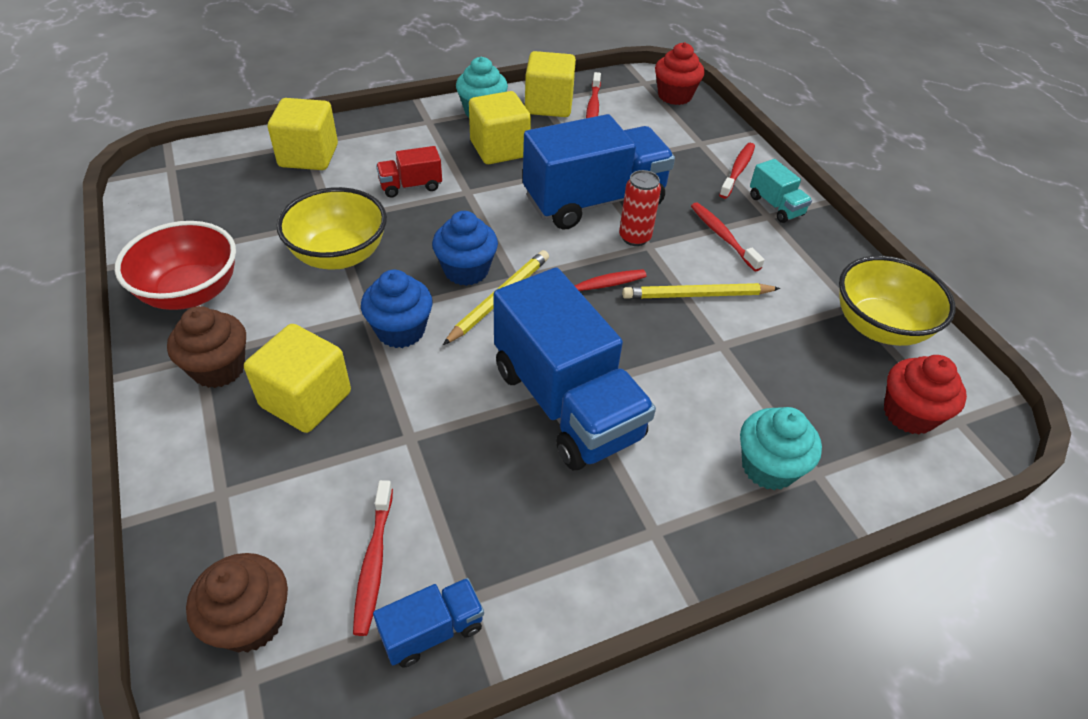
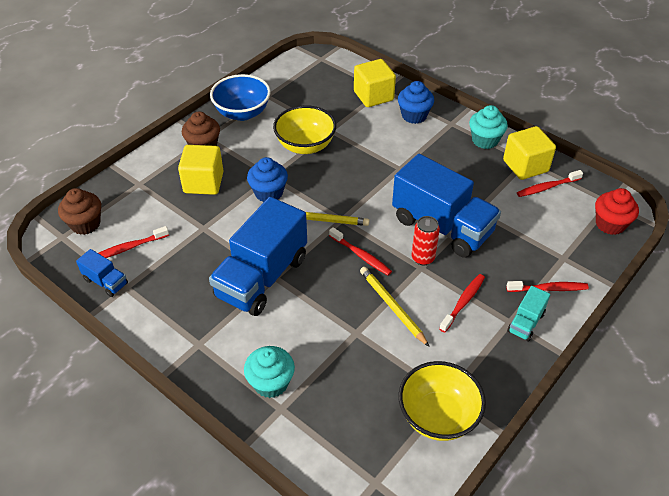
camera: 65 degrees right, 0 degrees up
(191, 292) = (242, 113): red bowl -> blue bowl
(411, 186) = (383, 144): red truck -> none
(466, 270) = (332, 197): blue cupcake -> blue cupcake (414, 115)
(499, 149) = (454, 164): yellow cube -> none
(909, 414) = (362, 450): red cupcake -> none

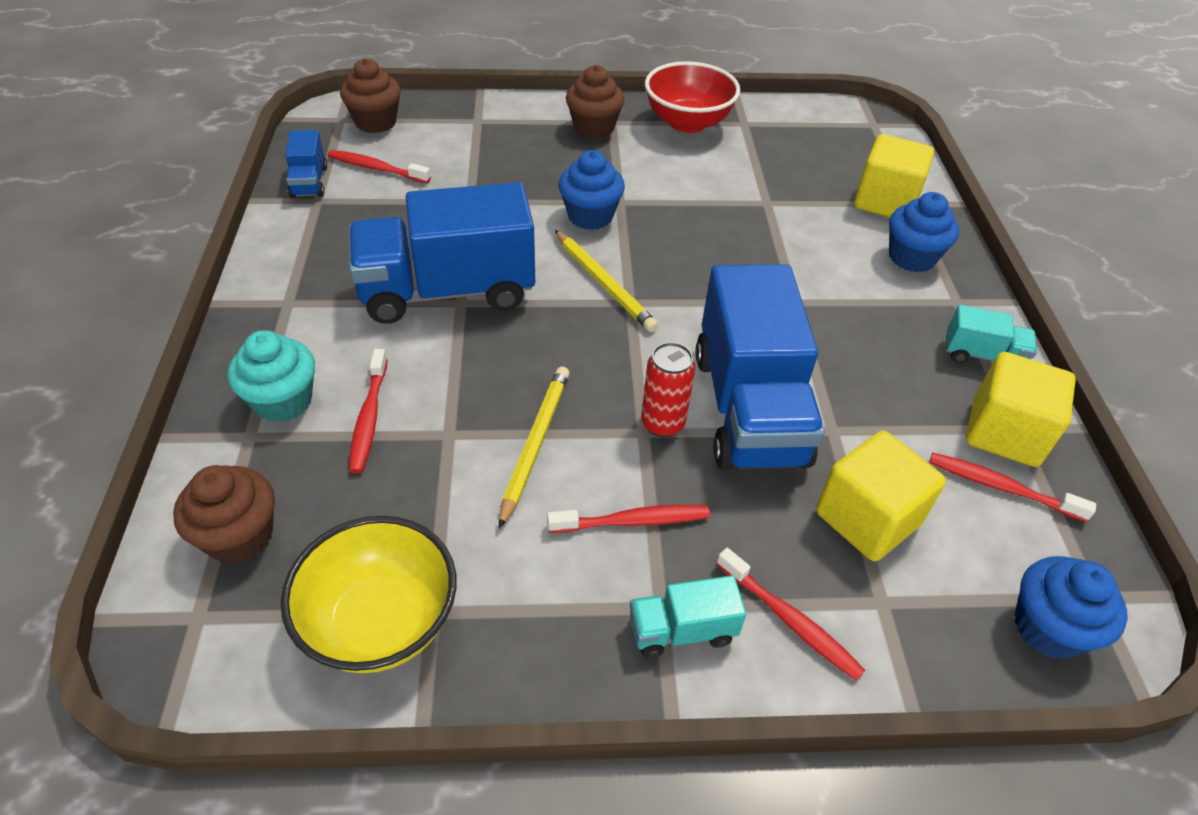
camera: 45 degrees right, 0 degrees up
(203, 182) = (539, 160): yellow cube -> yellow cube (867, 518)
(242, 113) = (687, 123): blue bowl -> red bowl
(305, 146) = (709, 198): yellow bowl -> none
(343, 443) = (239, 536): none -> brown cupcake
(361, 255) = (590, 357): red toothbrush -> red toothbrush (369, 417)
(485, 140) = (982, 355): turquoise cupcake -> turquoise truck
(610, 224) = (1048, 628): red cupcake -> blue cupcake

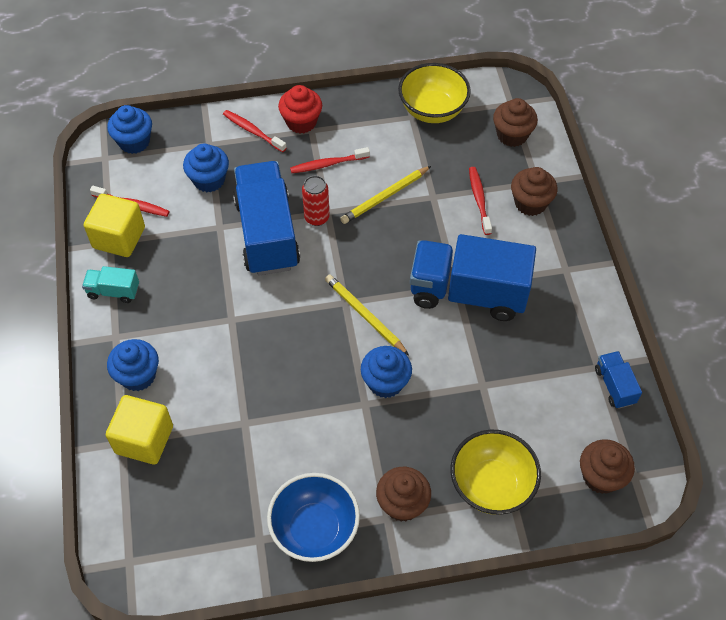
camera: 175 degrees right, 10 degrees up
(283, 401) = (530, 203): turquoise cupcake -> brown cupcake
(376, 168) = (570, 411): red toothbrush -> none
(447, 291) = (468, 293): blue truck -> blue truck turned 150 degrees counterclockwise
(495, 129) = (491, 485): none -> yellow bowl
(535, 444) = (385, 197): yellow pencil -> yellow pencil turned 45 degrees clockwise
(682, 630) = (301, 122): turquoise truck -> red cupcake
(687, 123) = (314, 529): red bowl -> blue bowl
(867, 518) = (209, 180): yellow cube -> blue cupcake

